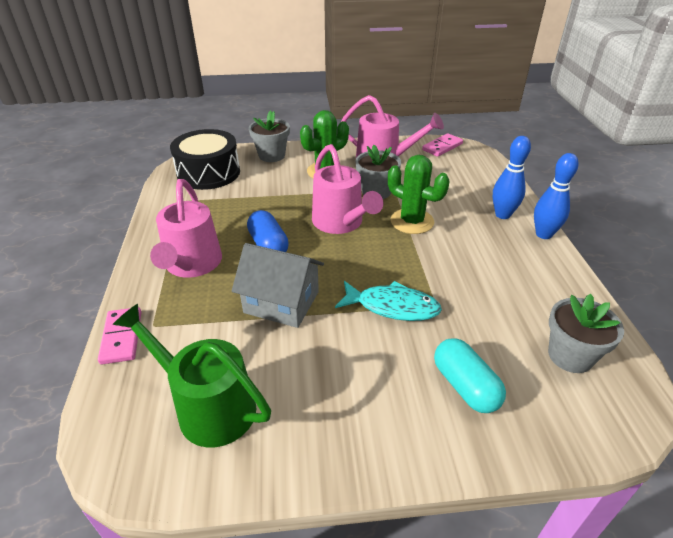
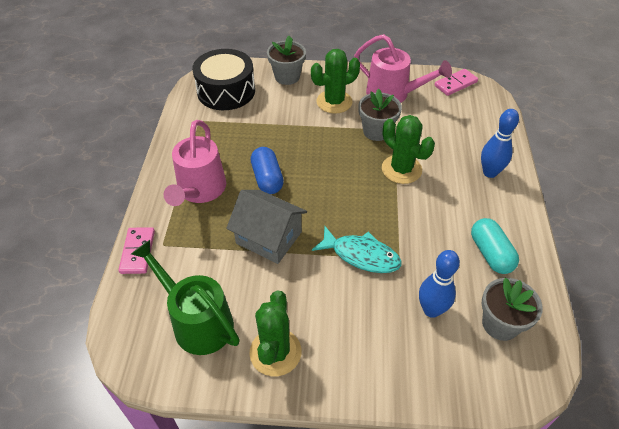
camera: 10 degrees right, 10 degrees up
(315, 428) = (275, 352): none -> green cactus
(341, 223) = (336, 163): pink watering can -> none
(465, 386) = (402, 337): turquoise capsule -> turquoise capsule (490, 254)
(543, 234) = (521, 199): blue bowling pin -> blue bowling pin (431, 310)

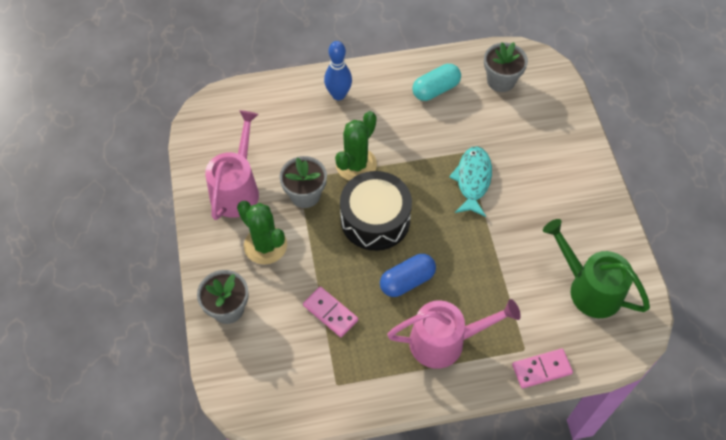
camera: 105 degrees left, 10 degrees up
(197, 321) = (588, 288): green watering can -> green watering can turned 105 degrees clockwise
(226, 91) = (273, 372): black drum -> black drum (375, 219)
(269, 237) = (481, 258): grey house -> none
(275, 352) = (589, 221): green cactus -> none
(431, 310) = (507, 124): blue bowling pin -> none
(455, 84) = (205, 132): pink domino -> pink domino (330, 313)

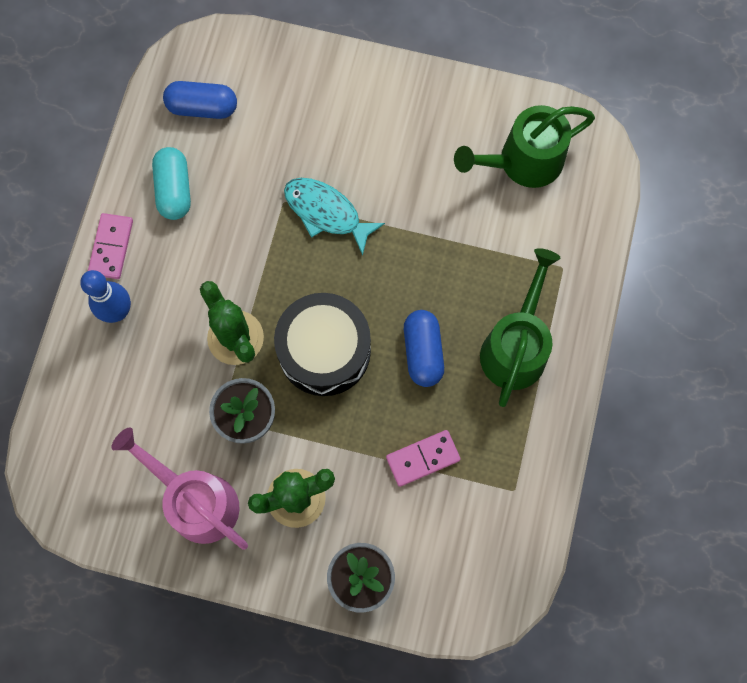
camera: 65 degrees left, 15 degrees up
(445, 341) = (516, 346): pink watering can -> green watering can
(501, 81) = (202, 107): grey flower pot -> blue capsule
(541, 369) = (592, 262): pink domino -> pink domino (111, 247)

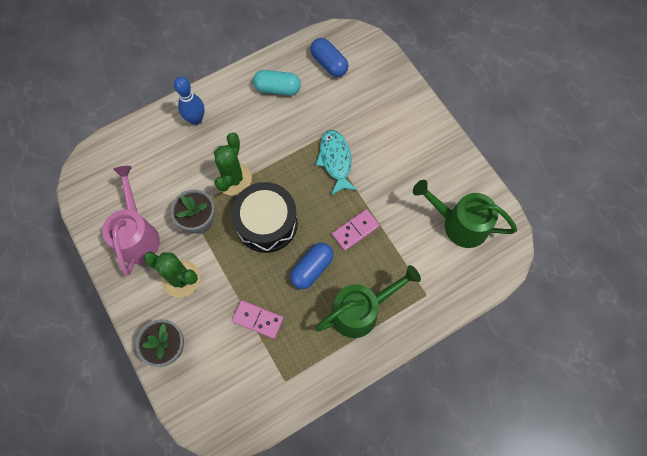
camera: 45 degrees right, 5 degrees down
(111, 247) = (223, 89): pink domino -> pink domino (355, 230)
(174, 190) = (277, 89): turquoise capsule -> turquoise capsule turned 60 degrees clockwise

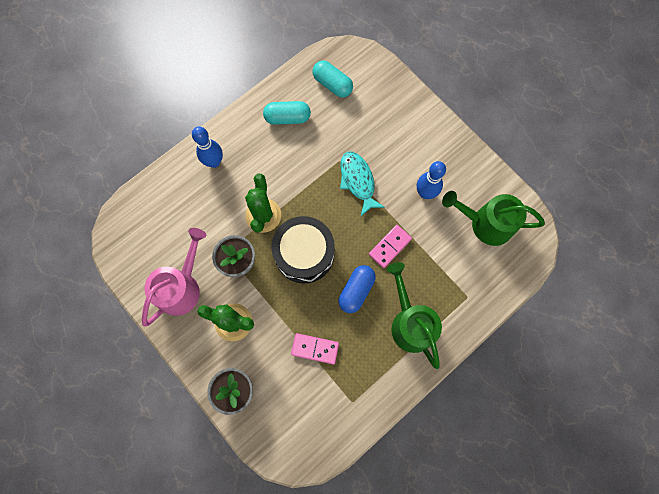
camera: 10 degrees left, 5 degrees up
(137, 235) = (182, 287): pink watering can -> pink watering can turned 45 degrees clockwise
(329, 63) = (332, 84): blue capsule -> turquoise capsule
(361, 310) = (410, 322): green watering can -> green watering can turned 75 degrees counterclockwise
(402, 183) = (425, 193): none -> blue bowling pin

